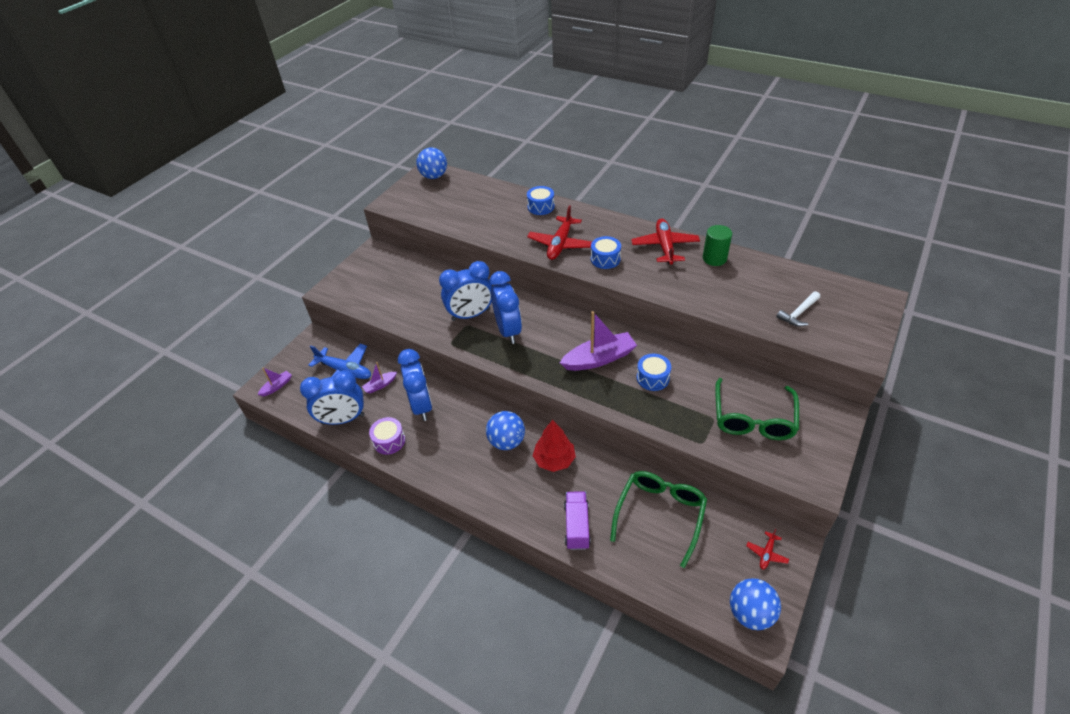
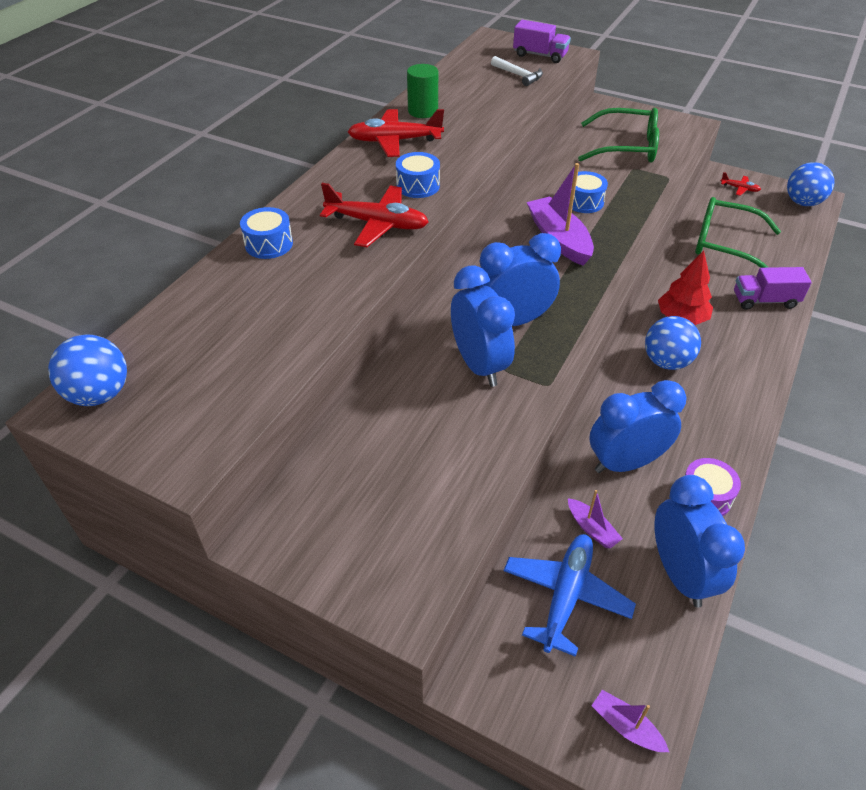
camera: 95 degrees left, 0 degrees up
(850, 330) = (540, 55): none -> purple truck

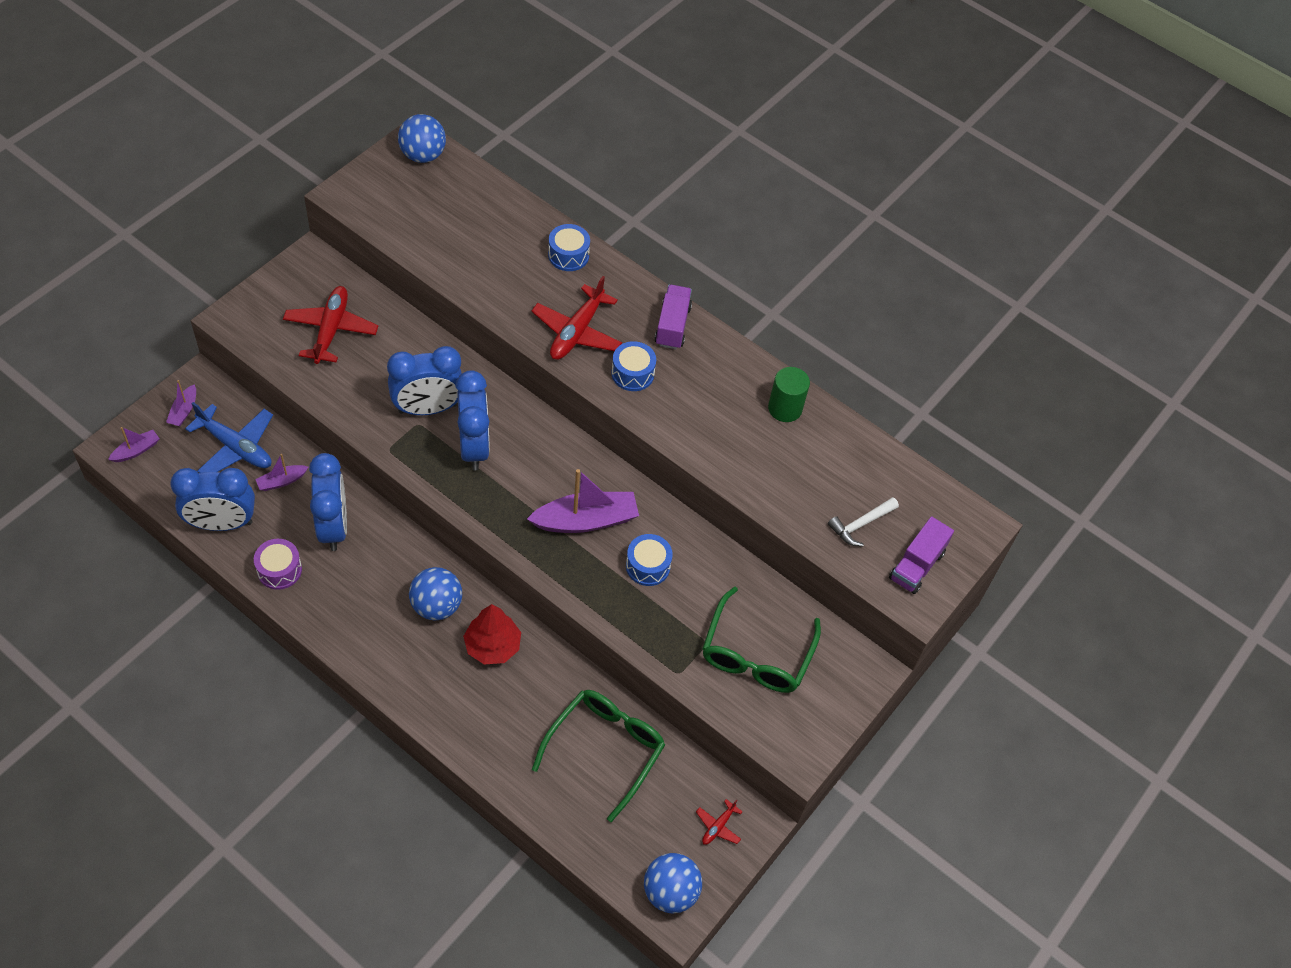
camera: 95 degrees right, 10 degrees up
(394, 141) = (723, 371): red plane -> red plane (331, 330)
(534, 684) = (184, 411): none -> purple boat
(764, 300) = (496, 741): purple truck -> purple truck (672, 326)

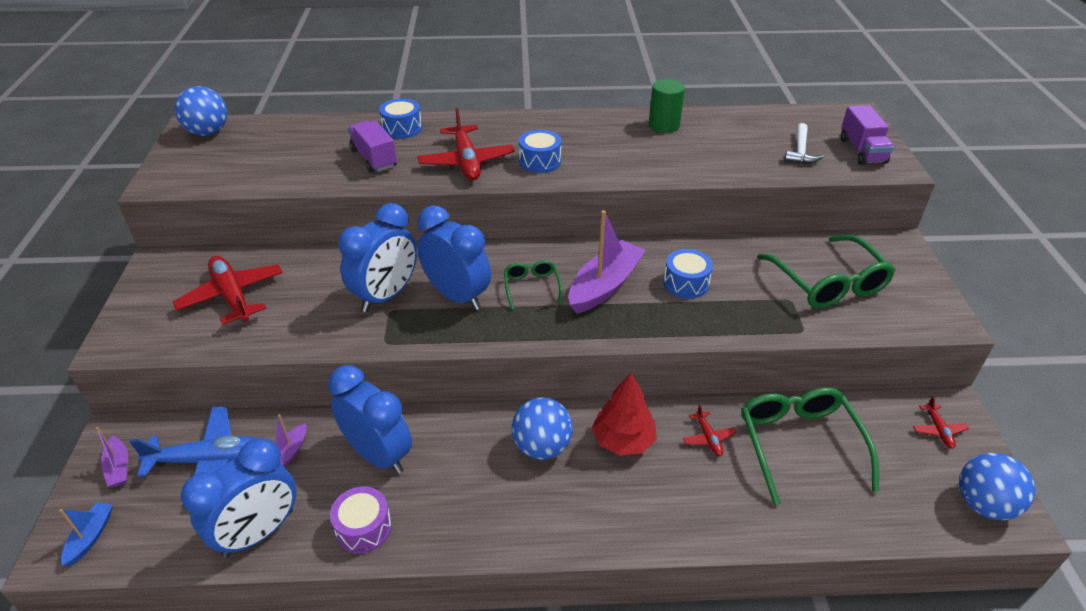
camera: 35 degrees left, 15 degrees down
(136, 450) = (91, 537): purple boat -> blue boat
(533, 480) = (532, 287): none -> green glasses
(550, 692) = (708, 438): none -> red plane
(672, 326) = (529, 125): purple truck -> purple truck (374, 158)

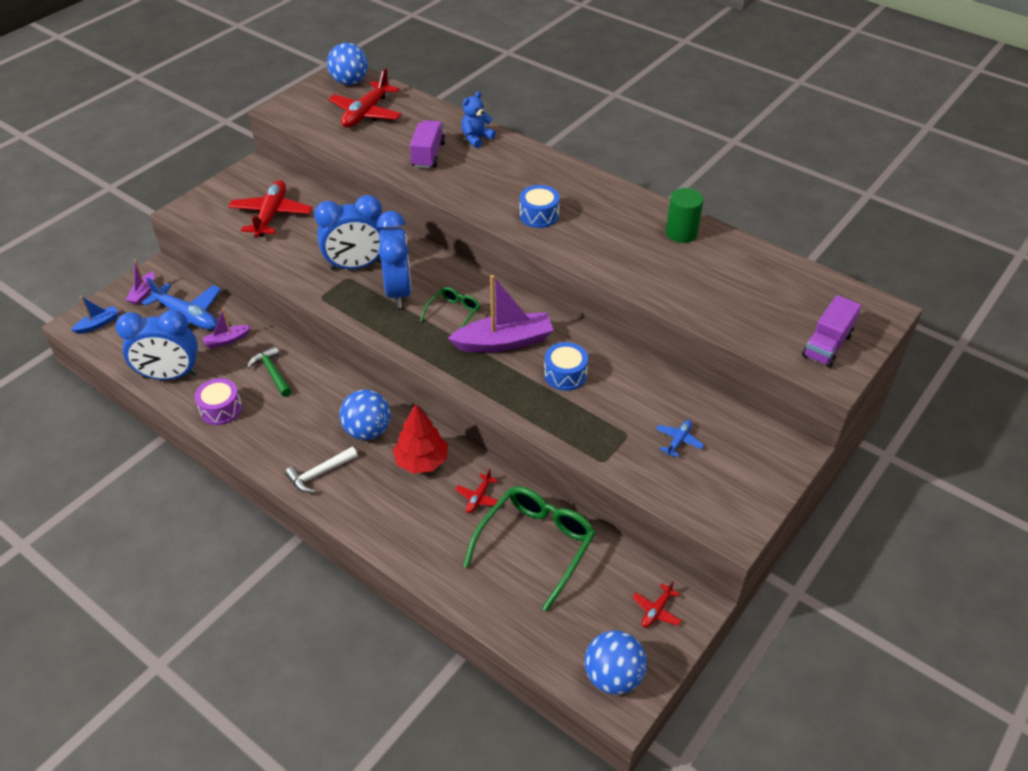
camera: 40 degrees right, 5 degrees up
(378, 455) = (272, 372): blue clock -> green hammer
(402, 128) = (476, 138): blue drum -> blue teddy bear
(466, 162) = (486, 189): red plane -> red plane (366, 113)
(800, 151) = (767, 316): white hammer -> white hammer (319, 473)
(827, 282) = (678, 441): green glasses -> blue plane

